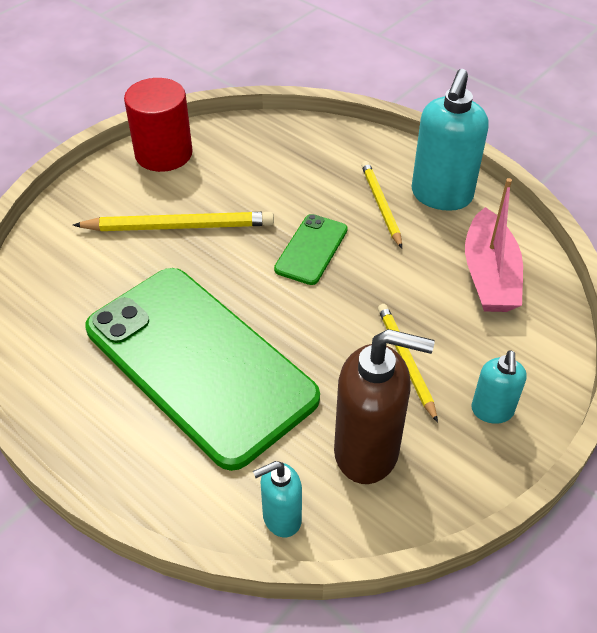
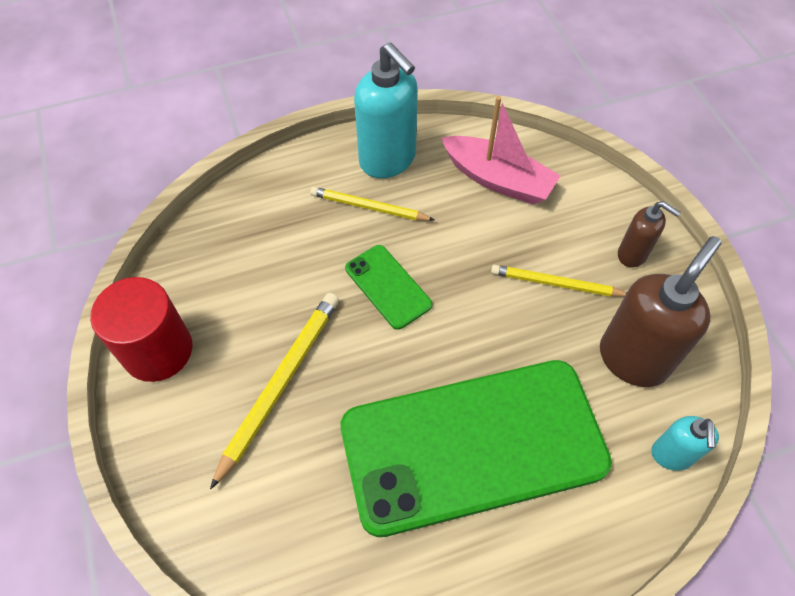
camera: 60 degrees left, 10 degrees up
(492, 411) = (632, 254): turquoise soap dispenser -> brown soap dispenser

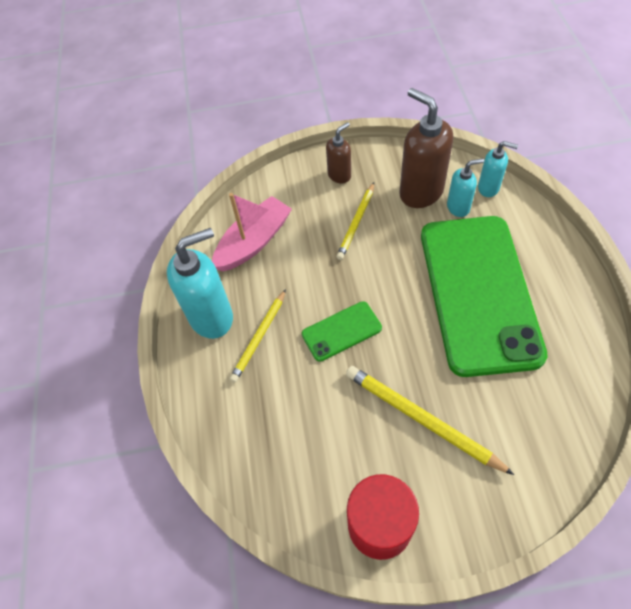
camera: 75 degrees left, 0 degrees up
(619, 412) = (458, 207): none -> turquoise soap dispenser

